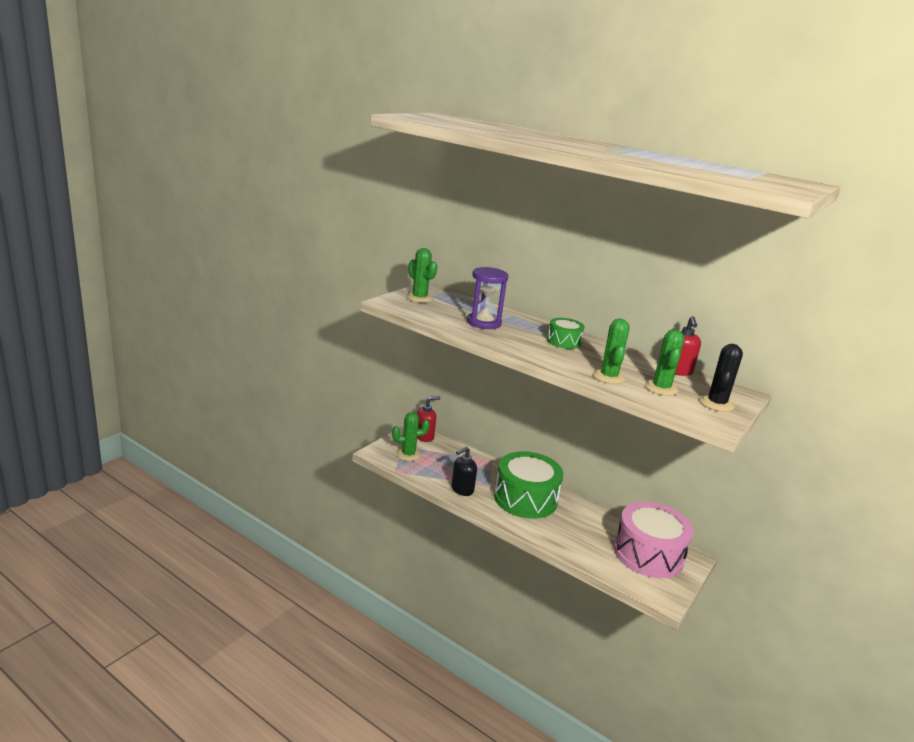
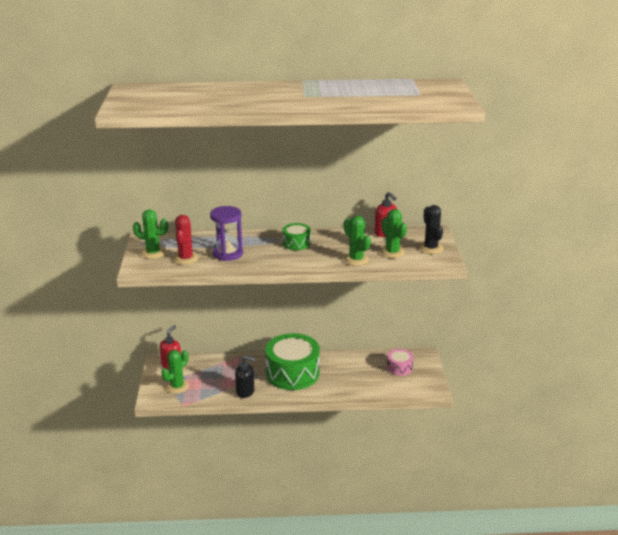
camera: 35 degrees left, 5 degrees up
(440, 311) = (185, 258): none -> red cactus
(462, 490) = (245, 391): black soap dispenser -> black soap dispenser turned 90 degrees counterclockwise
(648, 554) = (399, 367): pink drum -> pink drum, size x0.48

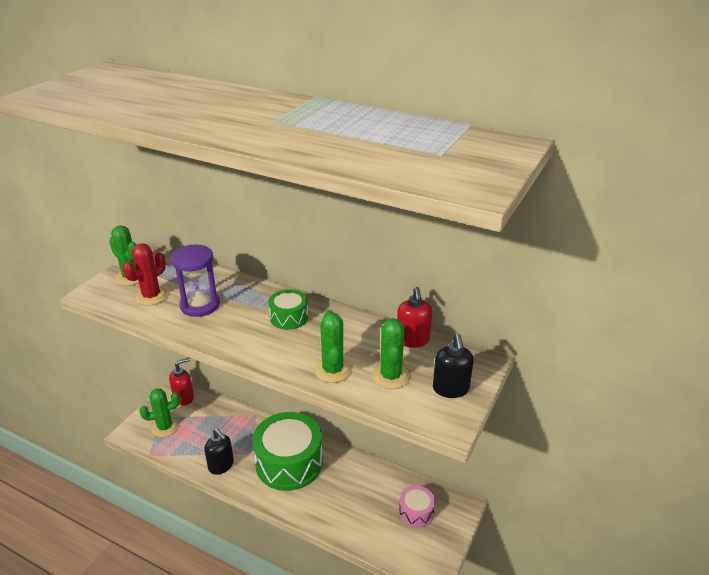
camera: 30 degrees right, 5 degrees up
(430, 248) = (451, 389): black cactus -> black soap dispenser

